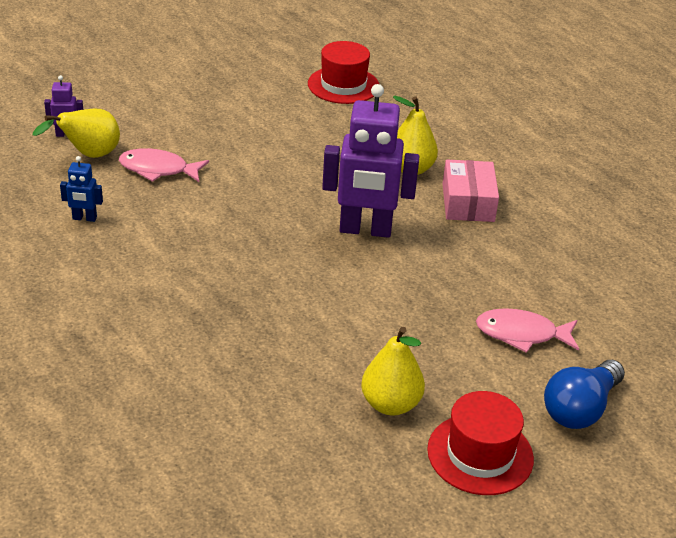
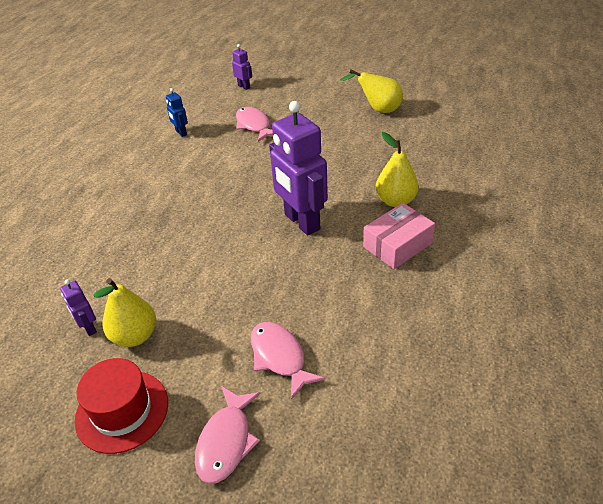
camera: 55 degrees right, 5 degrees up
(89, 155) = (236, 102): yellow pear -> yellow pear (378, 110)
(339, 430) = (88, 328): none -> purple robot
(343, 85) = (441, 126): red hat -> none
(580, 409) = (226, 441): blue light bulb -> pink fish

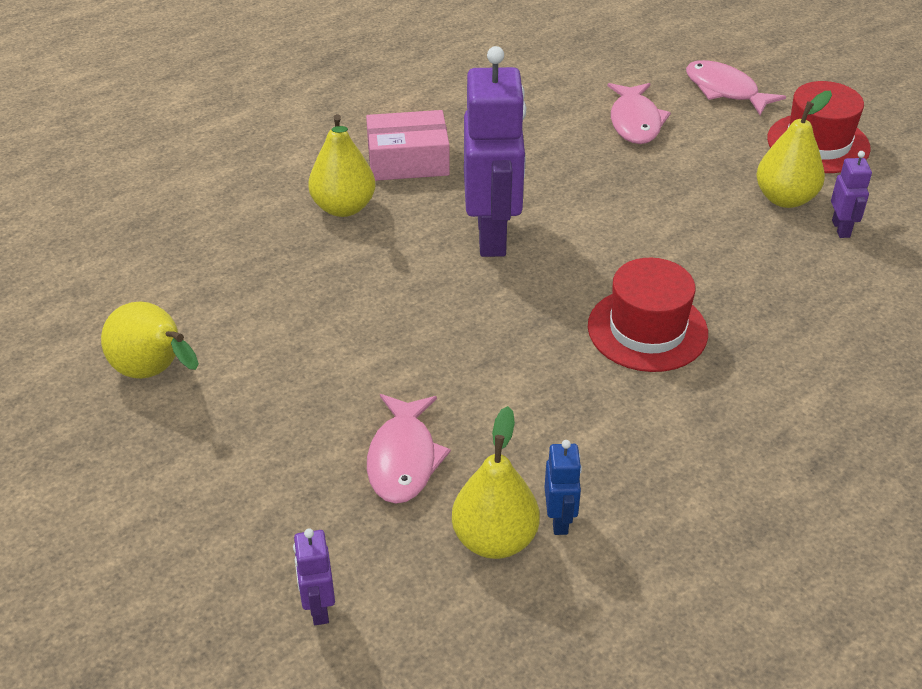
camera: 150 degrees left, 0 degrees up
(184, 211) = (647, 330): none -> red hat
(201, 120) = (494, 539): none -> yellow pear
(226, 441) = (725, 90): pink fish -> pink fish turned 90 degrees counterclockwise

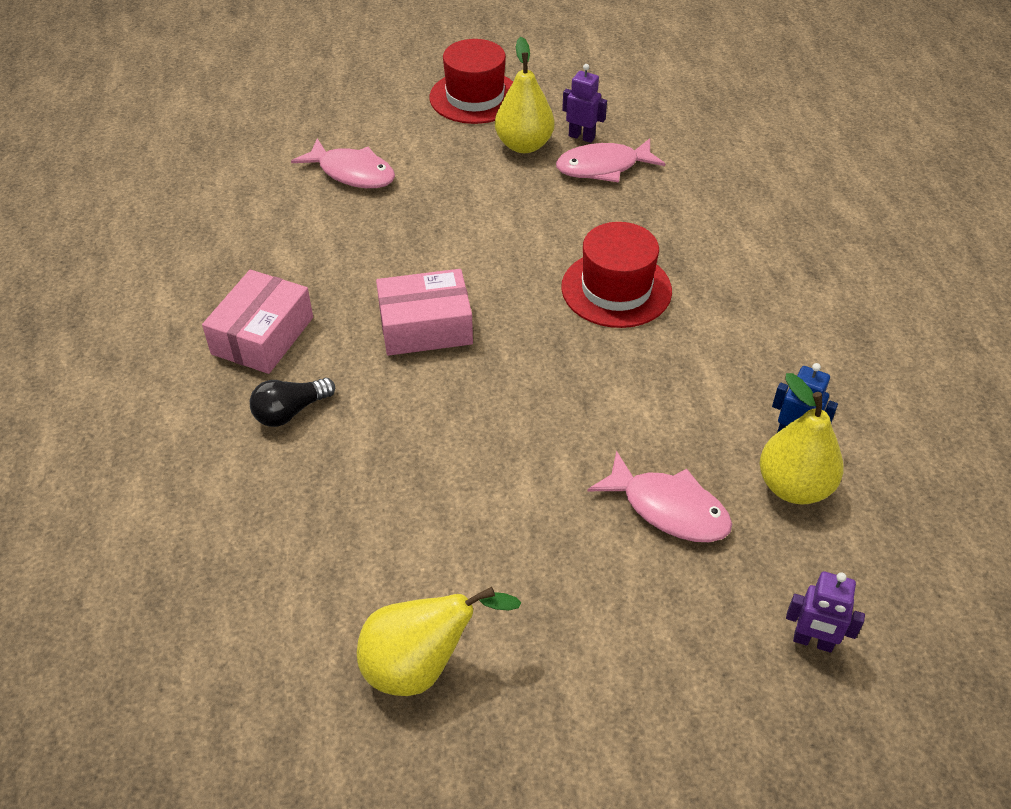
camera: 60 degrees left, 5 degrees up
(343, 207) = (290, 412): yellow pear -> black light bulb
(492, 236) = (425, 326): purple robot -> pink box
(725, 90) = (362, 107): pink fish -> pink fish (603, 167)

